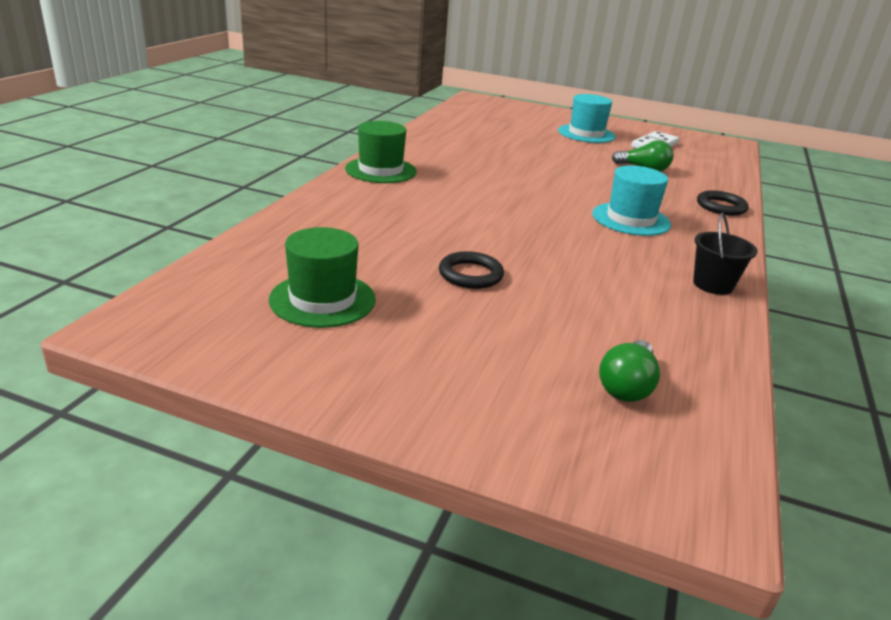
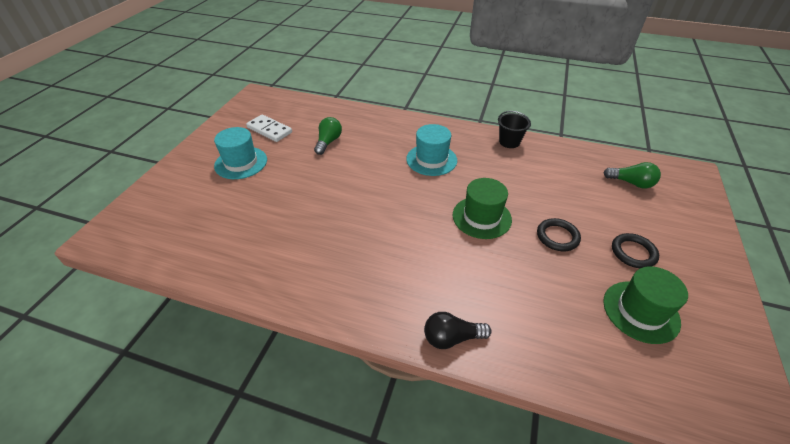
camera: 90 degrees left, 15 degrees up
(332, 193) = (452, 338): none -> black light bulb
(381, 170) = (379, 306): green hat -> green hat (481, 217)
(721, 207) = (393, 121): black ring -> black ring (633, 253)

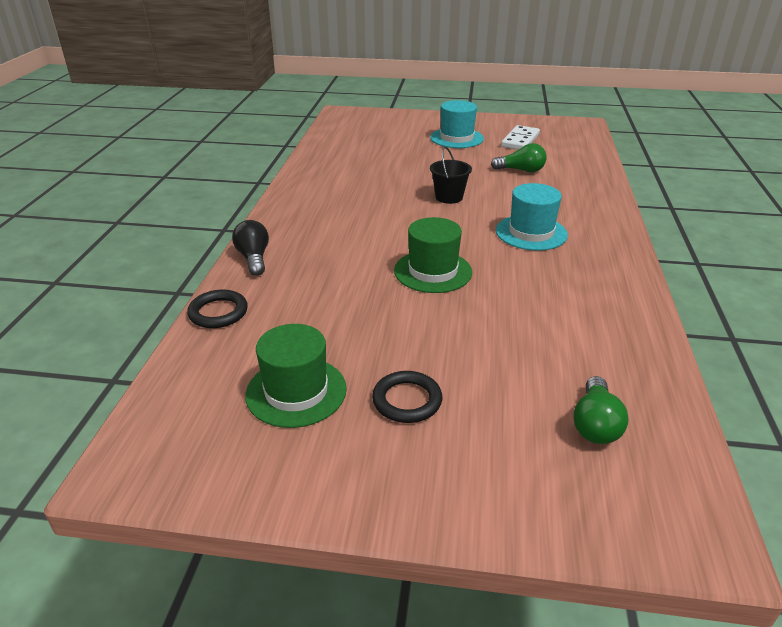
camera: 80 degrees right, 10 degrees down
(509, 142) = (624, 293): black bucket -> black bucket (449, 197)
(557, 237) = (417, 329): black ring -> black ring (218, 312)

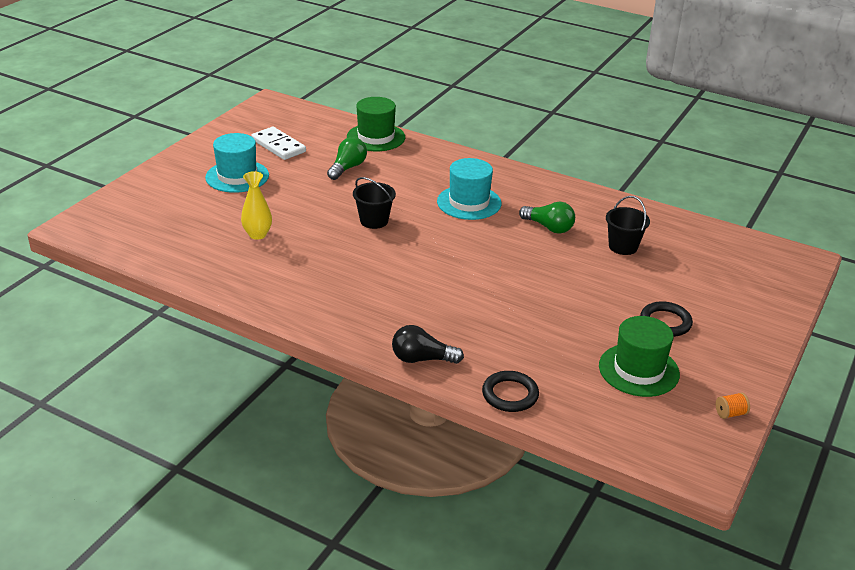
camera: 70 degrees left, 0 degrees up
(237, 486) = (730, 413): none -> orange spool
(383, 161) = (257, 235): none -> yellow vase
(433, 271) = (503, 266): green hat -> green hat (376, 137)
(548, 342) = (623, 246): none -> black bucket
(595, 424) = (710, 259): green light bulb -> green light bulb (549, 227)

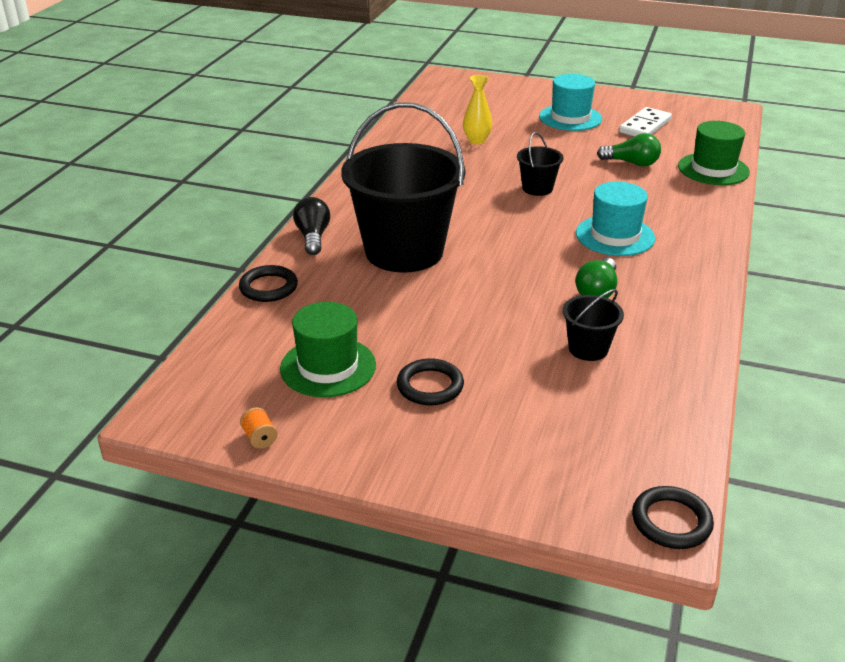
camera: 80 degrees right, 0 degrees up
(465, 308) = (404, 251): none -> black bucket
(795, 255) = (671, 521): none -> black ring

